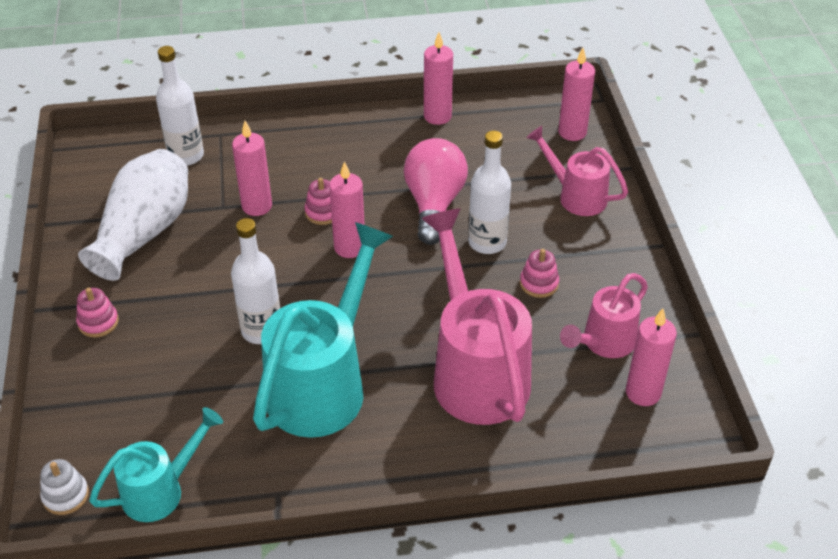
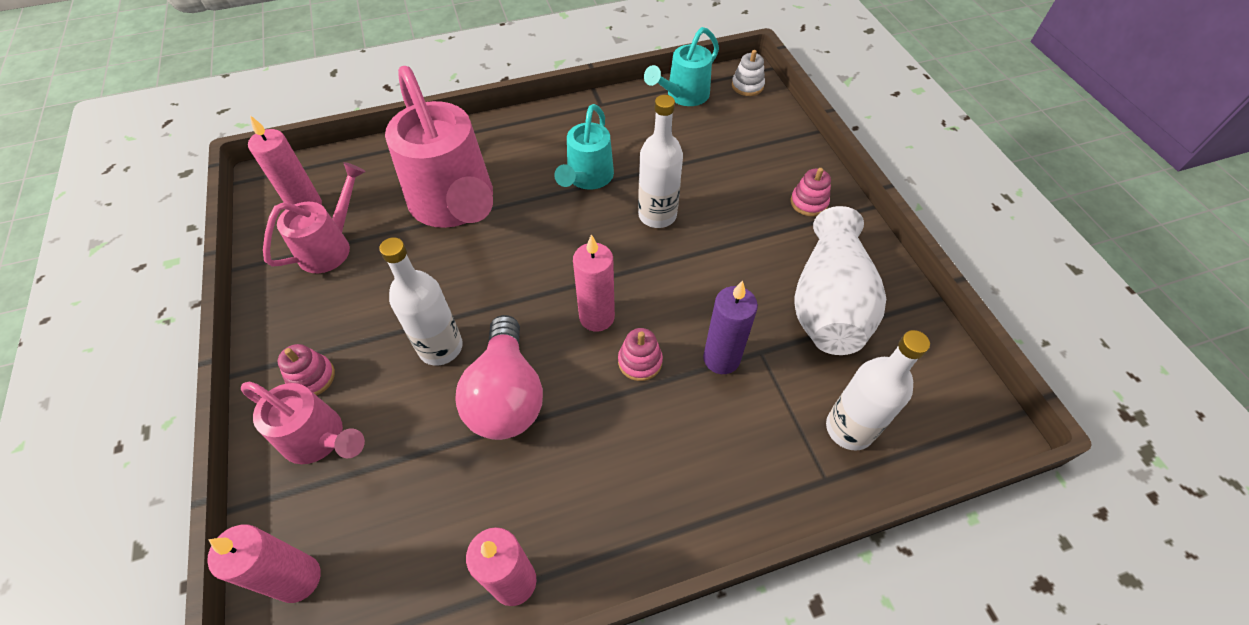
camera: 170 degrees right, 10 degrees up
(257, 206) = (721, 359): pink candle -> purple candle
(323, 383) = (587, 178): turquoise watering can -> turquoise watering can, size x0.56
(539, 283) = (386, 302): pink stacking toy -> pink stacking toy (312, 377)

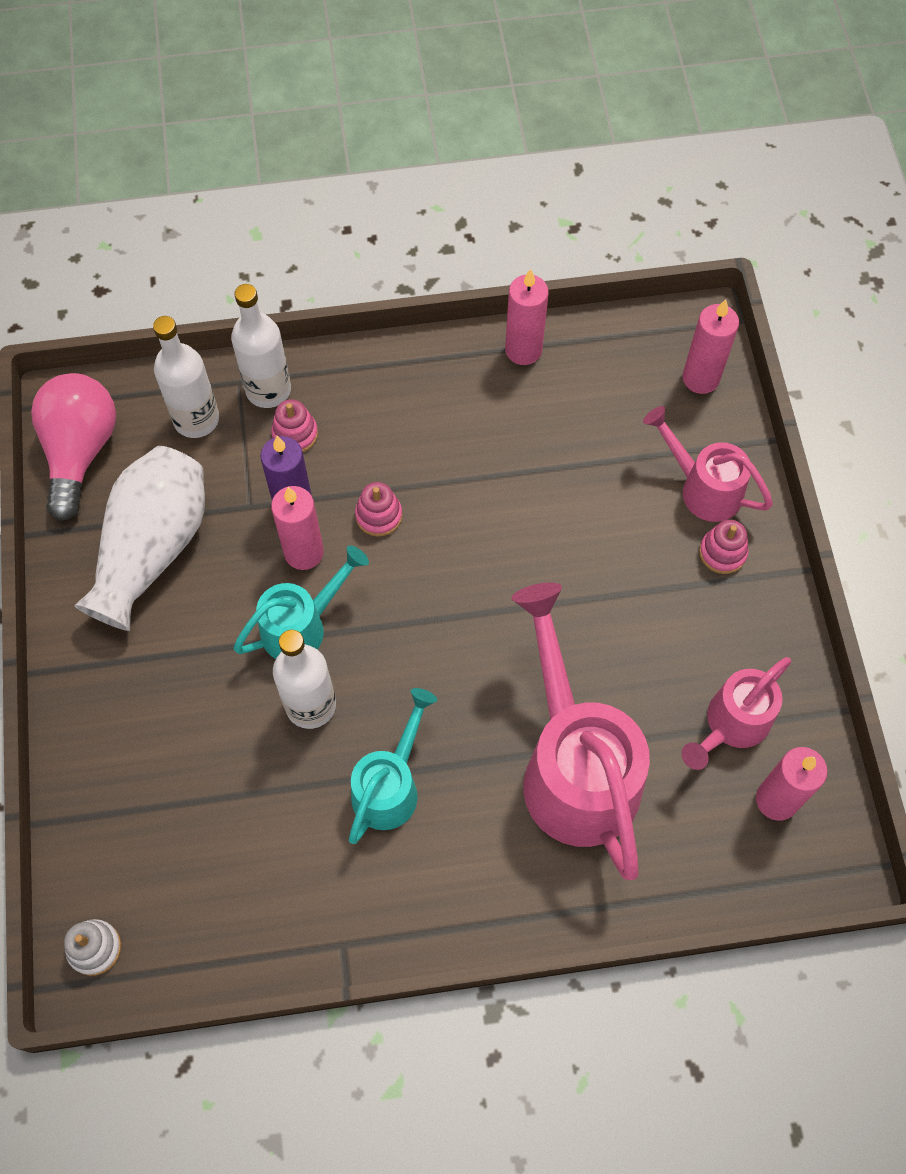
camera: 170 degrees left, 10 degrees up
(440, 347) = (588, 565): white bottle -> white bottle (268, 390)
(506, 396) = (520, 502): pink light bulb -> pink light bulb (80, 451)
(597, 317) = (414, 573): pink candle -> pink candle (304, 552)
(683, 96) = (206, 941): turquoise watering can -> turquoise watering can (302, 626)
(808, 202) = (108, 693): pink stacking toy -> pink stacking toy (295, 434)

